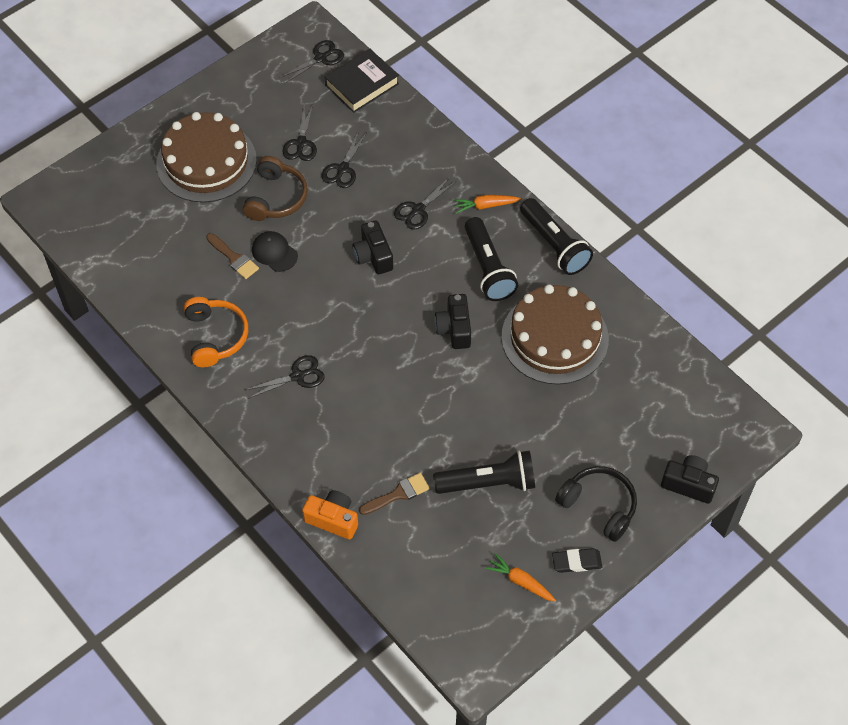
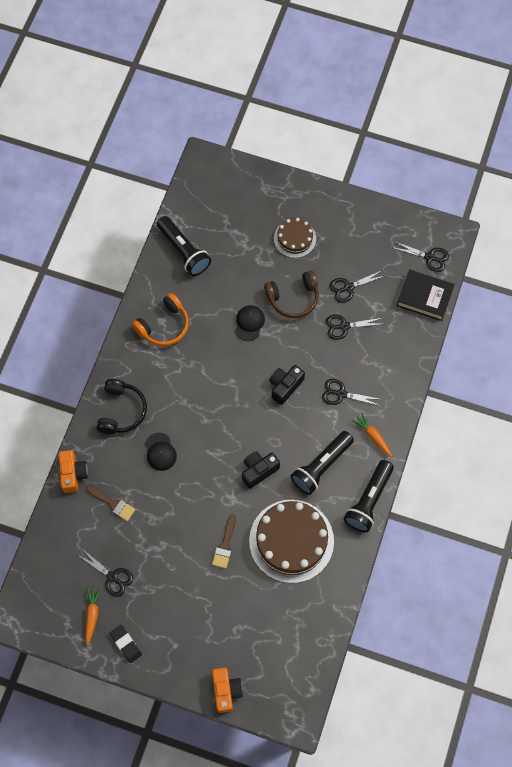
camera: 60 degrees right, 10 degrees up
(206, 162) = (295, 238): brown cake -> brown cake, size x0.55
(234, 258) = (229, 301): brown brush -> brown brush (225, 545)
(297, 376) = (164, 393): black scissors -> black scissors (112, 577)
(367, 414) = (160, 452): none -> black cap
(488, 483) = (153, 556): black flashlight -> black flashlight (183, 251)
(599, 506) = (175, 638): black headphones -> black headphones (121, 411)
(688, 484) = (226, 691): black camera -> orange camera

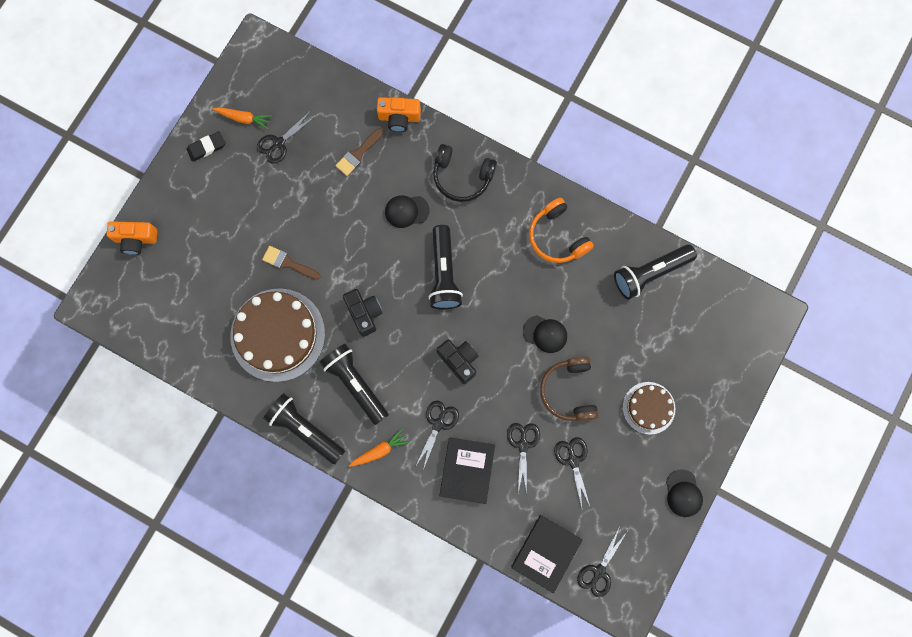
camera: 100 degrees right, 10 degrees up
(211, 411) = (444, 273): none -> black flashlight
(356, 206) = (683, 493): none -> black cap
(374, 365) = (467, 470): none -> black book

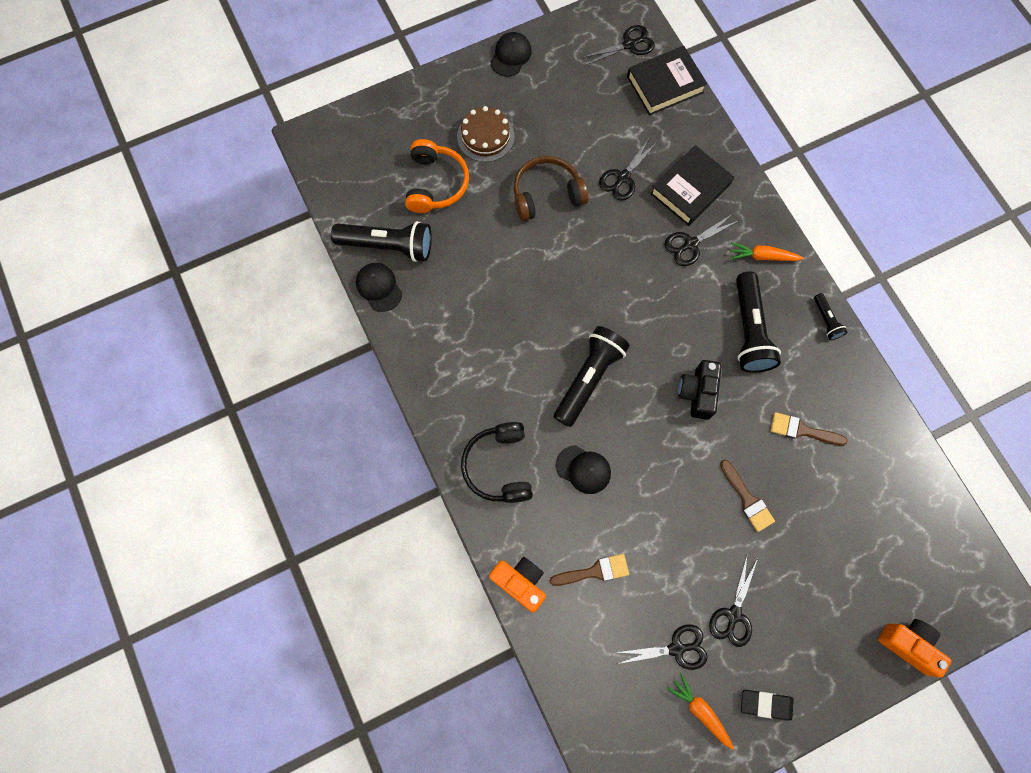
camera: 145 degrees left, 5 degrees down
(277, 335) = (802, 430): brown cake -> brown brush
(305, 430) = (826, 320): black flashlight -> black flashlight, size x0.48
(459, 361) = (632, 286): black camera -> none
(462, 177) = (499, 466): black headphones -> black headphones turned 150 degrees counterclockwise
(545, 334) = (531, 257): black cap -> black cap (379, 287)
(557, 237) = (449, 338): orange headphones -> orange headphones (436, 183)
(569, 391) = (547, 194): brown headphones -> brown headphones turned 135 degrees counterclockwise
(573, 460) = (587, 138): black scissors -> black scissors (734, 614)

